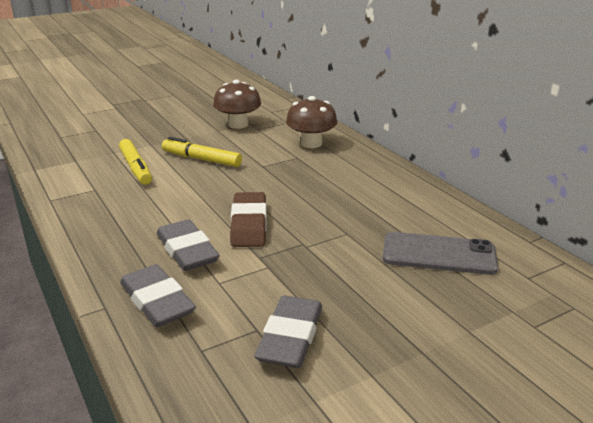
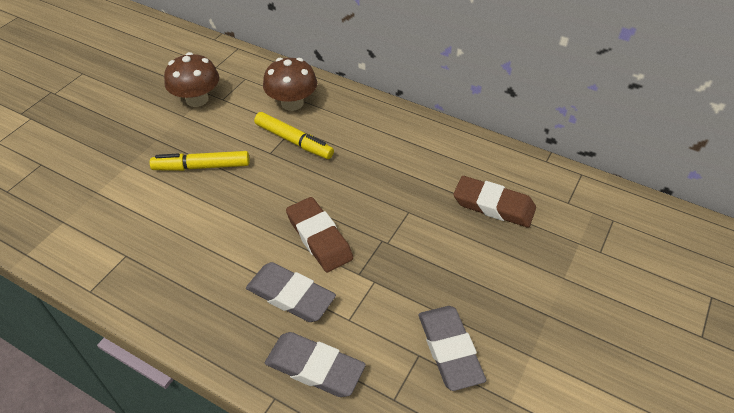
camera: 30 degrees left, 20 degrees up
(136, 168) = (143, 206): yellow marker -> yellow marker (294, 141)
(439, 254) = (493, 205): grey phone -> brown eraser

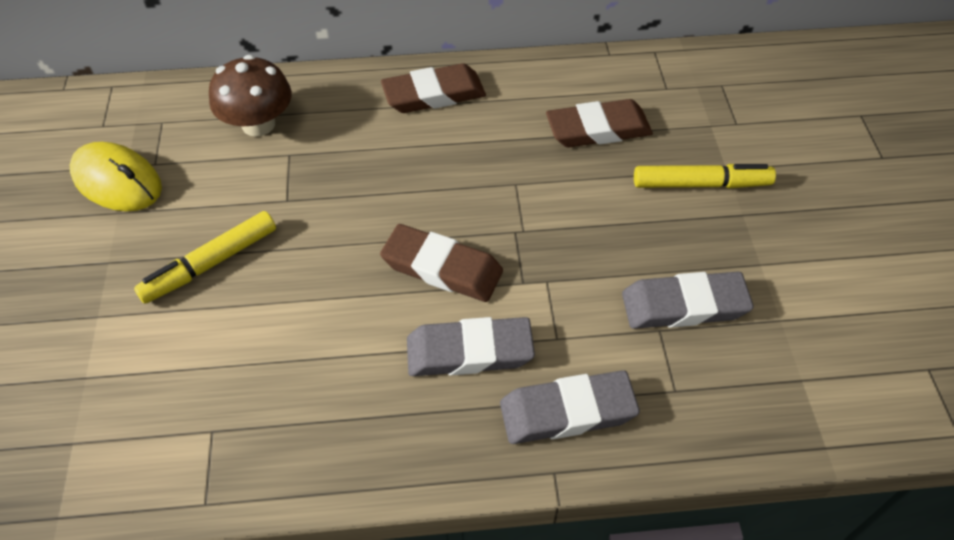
camera: 35 degrees left, 5 degrees up
(197, 99) = (117, 181): brown mushroom -> yellow mouse
(294, 141) = (305, 170): yellow marker -> yellow marker (701, 184)
(406, 133) = (434, 94): none -> brown eraser
(449, 350) = (684, 305): grey eraser -> grey eraser turned 45 degrees counterclockwise

